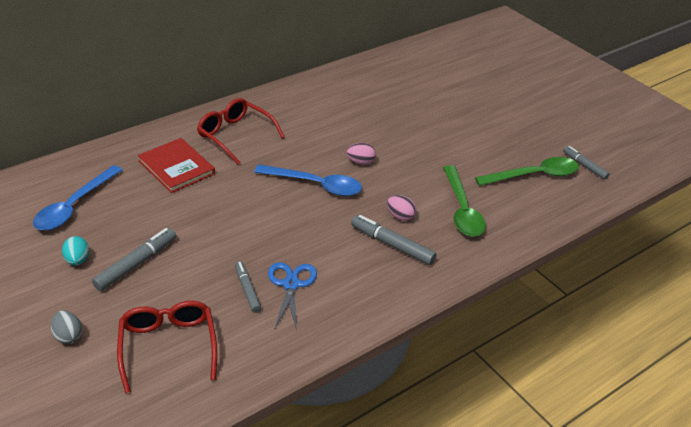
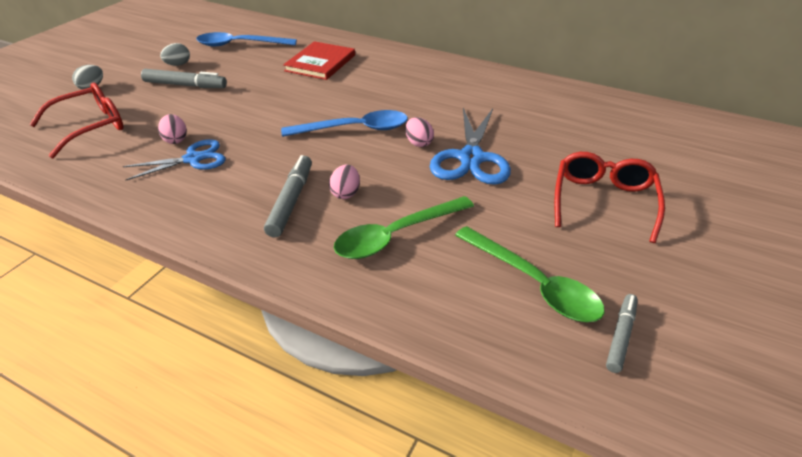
camera: 65 degrees right, 0 degrees up
(77, 260) = (178, 65): turquoise egg -> grey egg
(235, 135) = (391, 72): red glasses -> red glasses (603, 201)
(247, 290) = (175, 140): grey marker -> pink egg
(315, 185) = (355, 129): blue spoon -> blue spoon turned 90 degrees counterclockwise
(398, 147) = (471, 158): none -> blue scissors

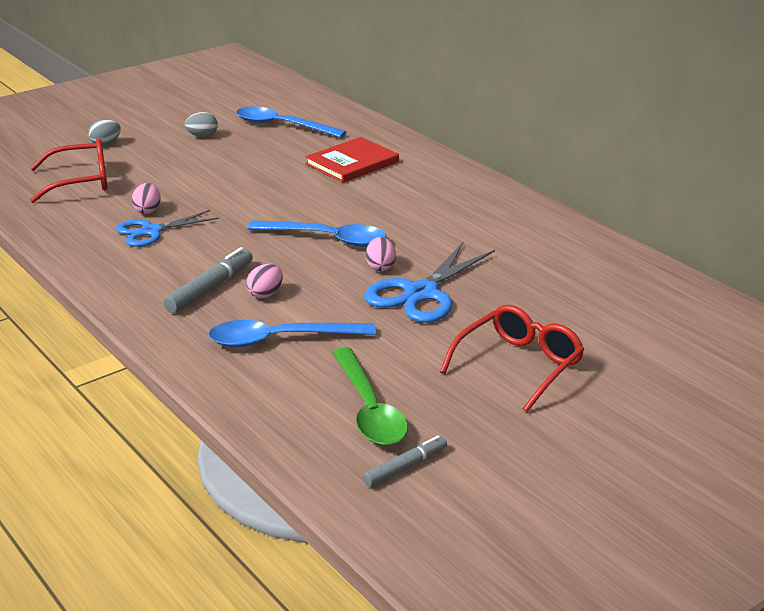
camera: 25 degrees right, 10 degrees down
(185, 85) = (194, 159): grey marker -> none
(193, 159) = (151, 231): blue scissors -> blue scissors turned 150 degrees clockwise
(396, 235) = (280, 340): green spoon -> blue spoon

